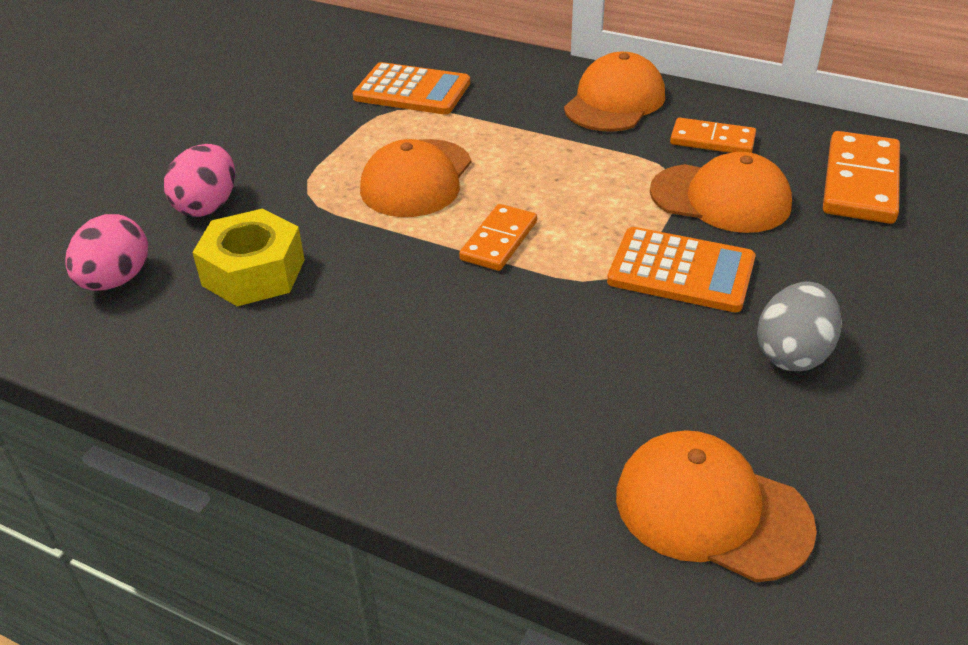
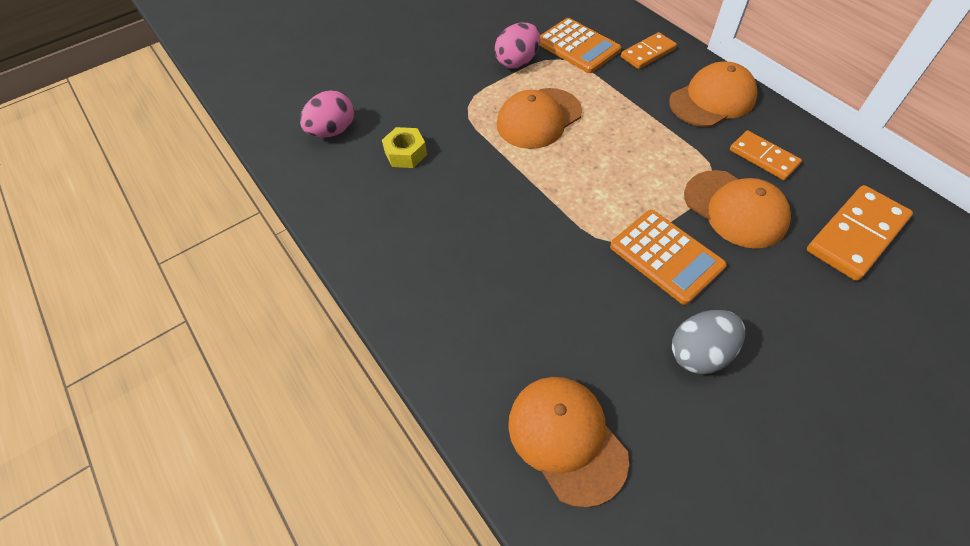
camera: 30 degrees right, 15 degrees up
(208, 206) = (407, 96): pink egg -> pink egg (517, 62)
(253, 272) = (405, 153): yellow nut -> yellow nut, size x0.66
(498, 241) = (560, 185): orange domino -> orange domino (648, 53)

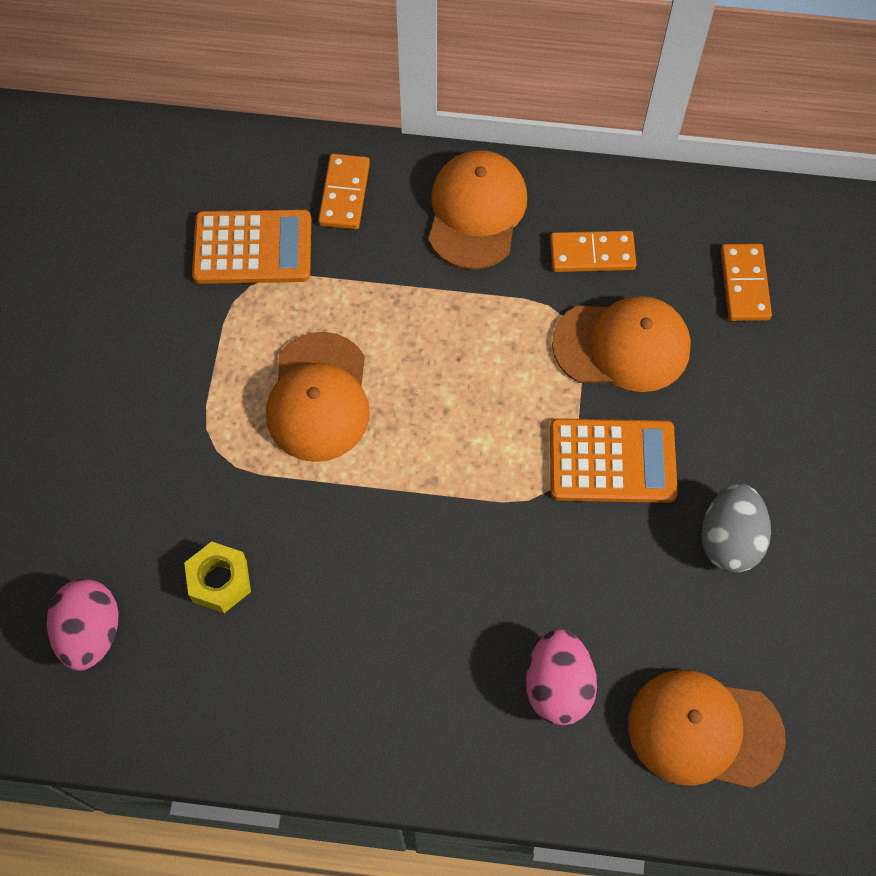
camera: 50 degrees left, 10 degrees up
(517, 62) = (204, 332): pink egg -> pink egg (557, 686)
(856, 235) = (744, 284): orange domino -> orange domino, size x0.63

